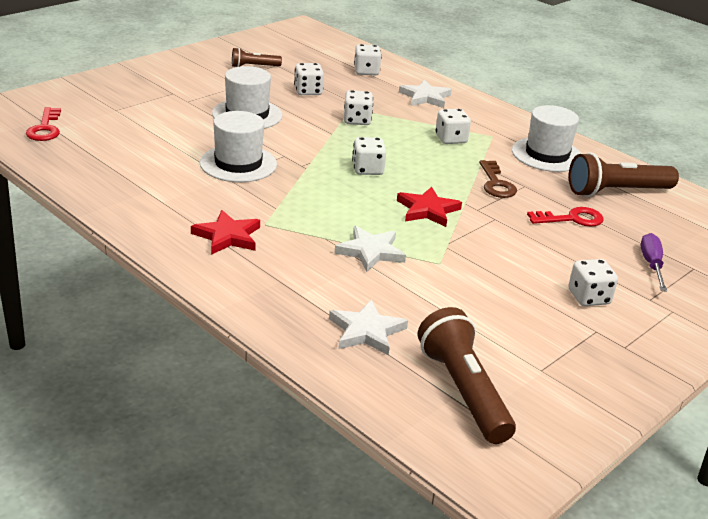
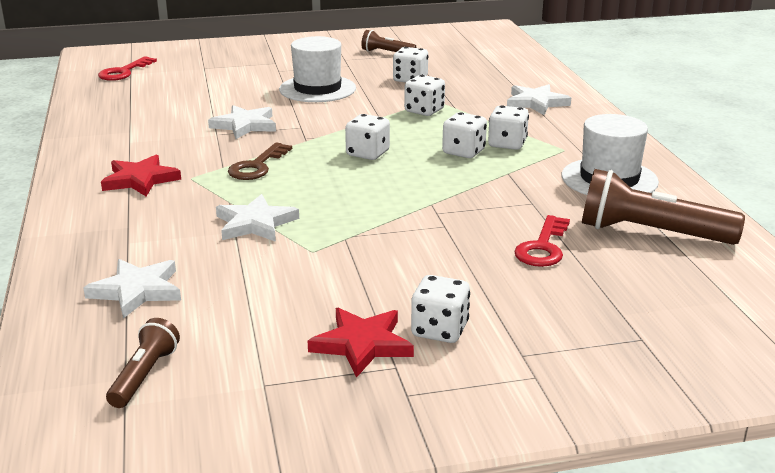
camera: 35 degrees right, 5 degrees down
(238, 164) = (245, 125): white hat -> white star
(366, 71) = (501, 72): white dice -> white dice (463, 152)
(428, 210) = (377, 201): red star -> red star (362, 344)
(463, 391) = (144, 375): brown flashlight -> brown flashlight, size x0.54
(496, 183) = (498, 194): brown key -> brown key (257, 166)
(571, 219) = (542, 247): red key -> red key turned 90 degrees clockwise
(651, 265) = (582, 319): purple screwdriver -> none

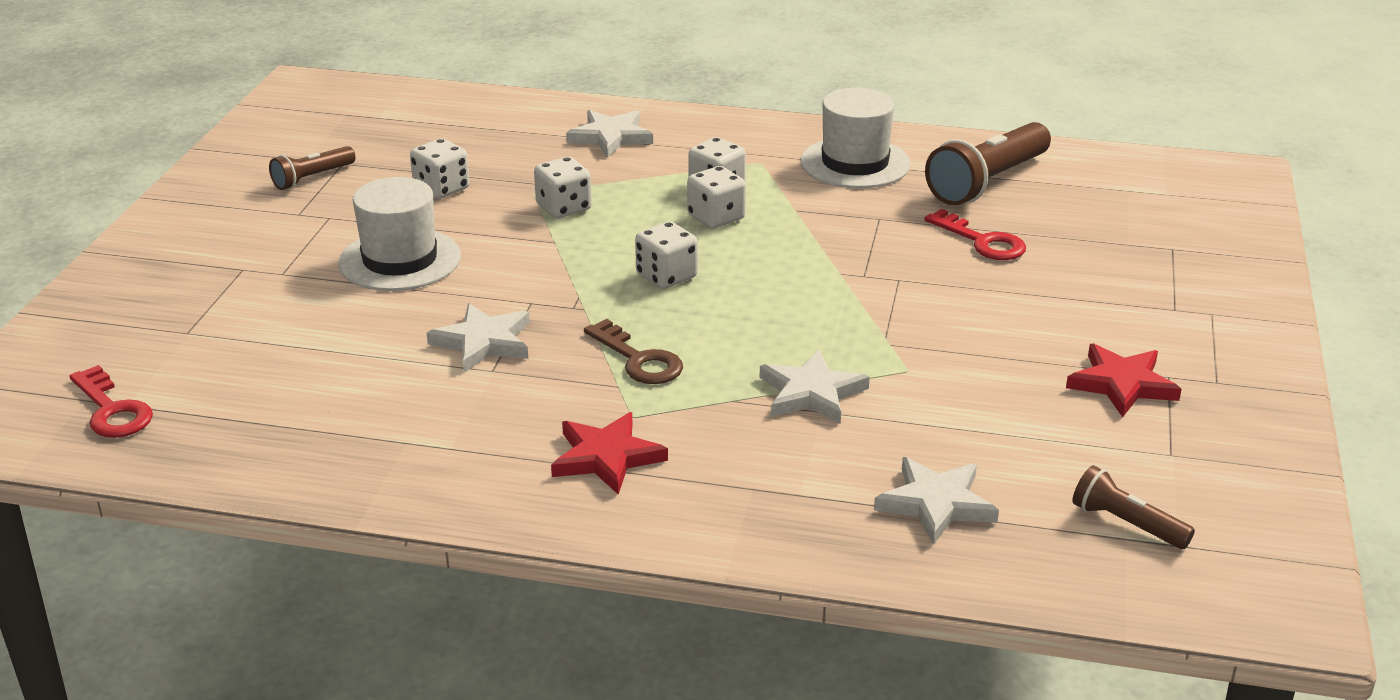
camera: 65 degrees left, 5 degrees up
(439, 330) = (1114, 337): white dice -> none

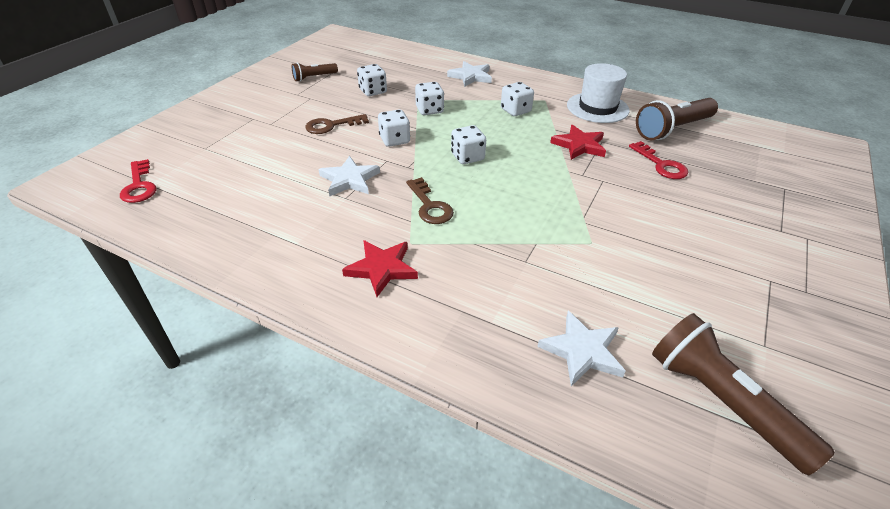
camera: 15 degrees right, 10 degrees up
(400, 260) = (332, 125): white hat -> brown key
(716, 218) = (508, 127): white dice -> white dice (394, 140)
(811, 393) = (525, 247): white star -> none
(1122, 384) = (736, 280): red star -> red star (579, 145)
(1126, 524) = (721, 401): brown flashlight -> brown flashlight, size x1.84

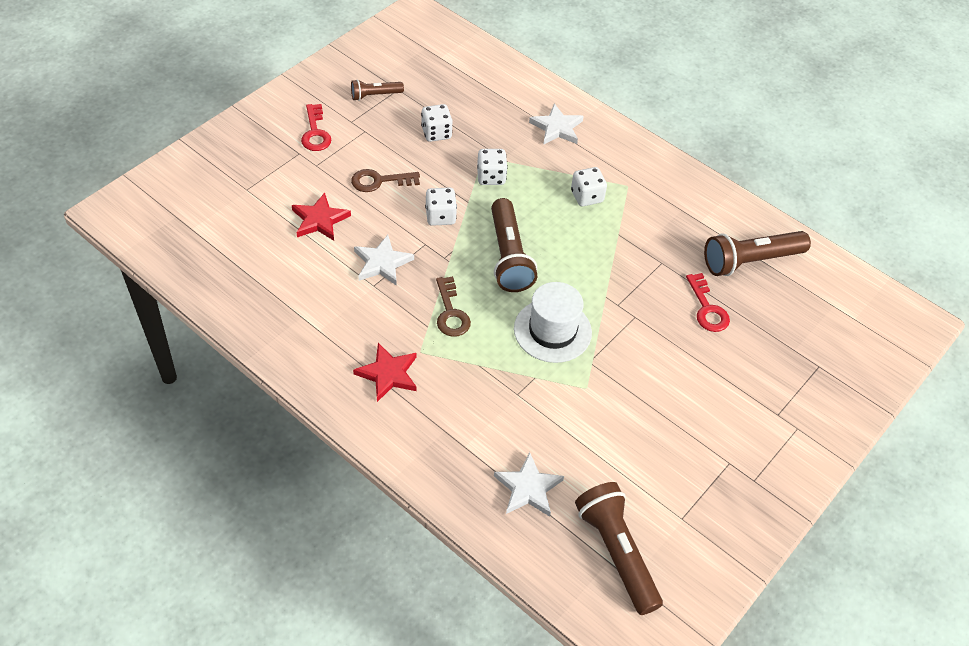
camera: 10 degrees right, 10 degrees up
(139, 186) = (183, 230): red key -> red key (315, 132)
(467, 157) = (508, 256): white dice -> brown flashlight
(579, 145) = (634, 264): red star -> red star (320, 220)
(597, 108) = (682, 210): white hat -> white hat (552, 330)

